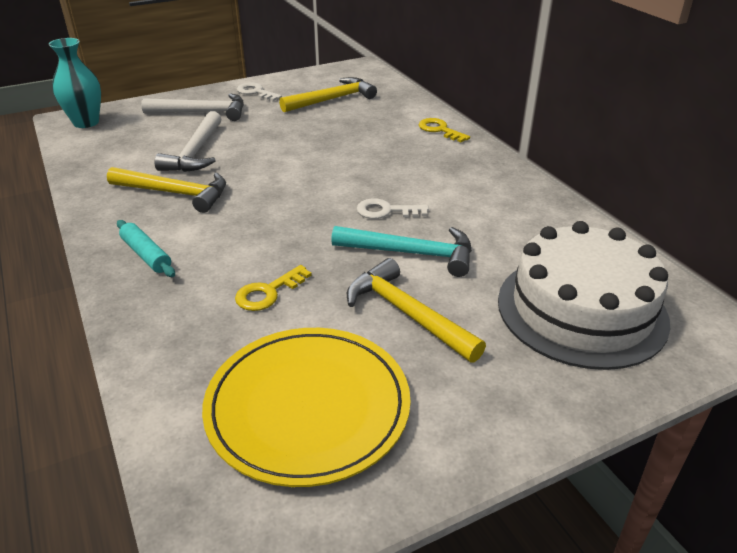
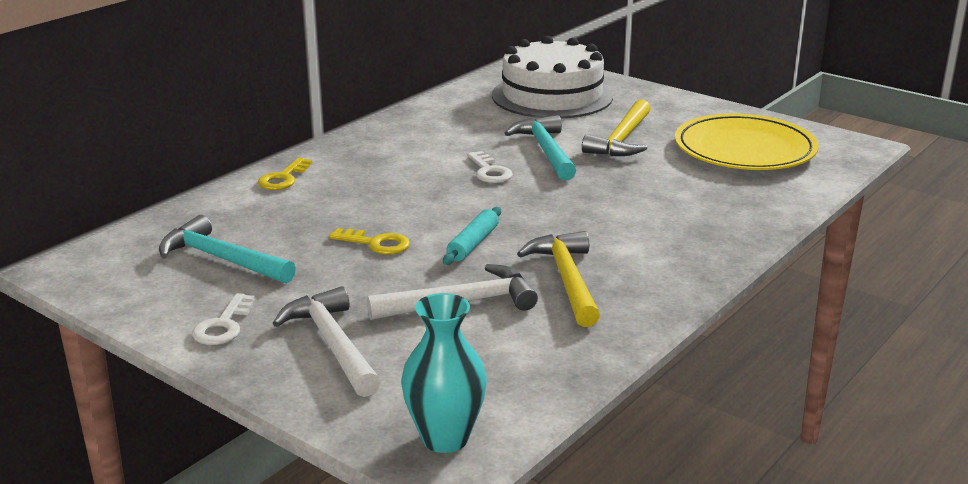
camera: 115 degrees left, 10 degrees down
(146, 255) = (682, 253): turquoise rolling pin -> turquoise rolling pin (473, 244)
(268, 292) = (660, 188): yellow key -> yellow key (376, 244)
(332, 99) = (221, 259): yellow hammer -> turquoise hammer

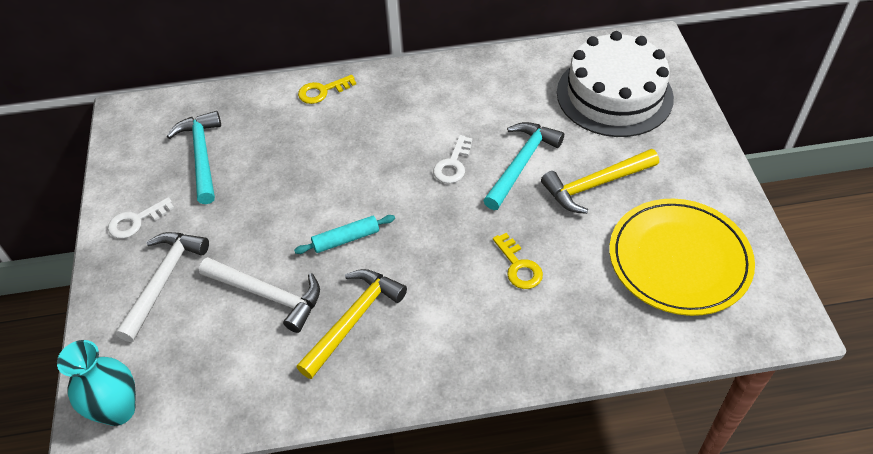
camera: 45 degrees right, 25 degrees up
(376, 244) = (293, 198): yellow key -> yellow key (519, 266)

